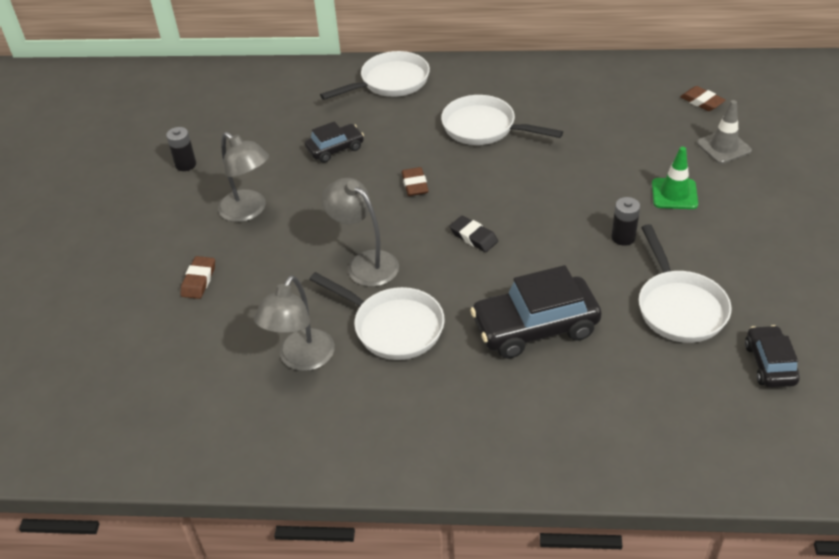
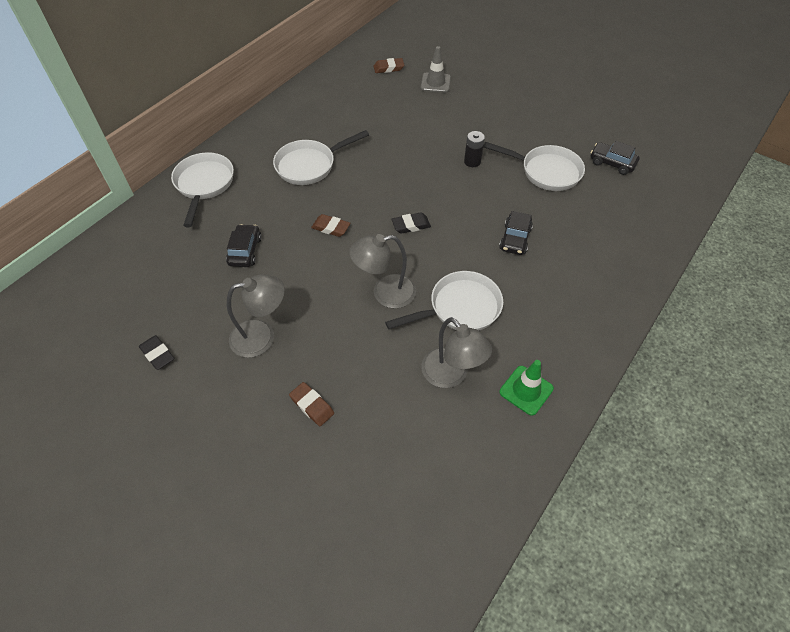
camera: 60 degrees left, 10 degrees up
(185, 164) = (157, 354): black battery -> black eraser
(535, 327) = (515, 239): black car -> black car, size x0.56
(674, 194) = (455, 122): green traffic cone -> green traffic cone (526, 390)

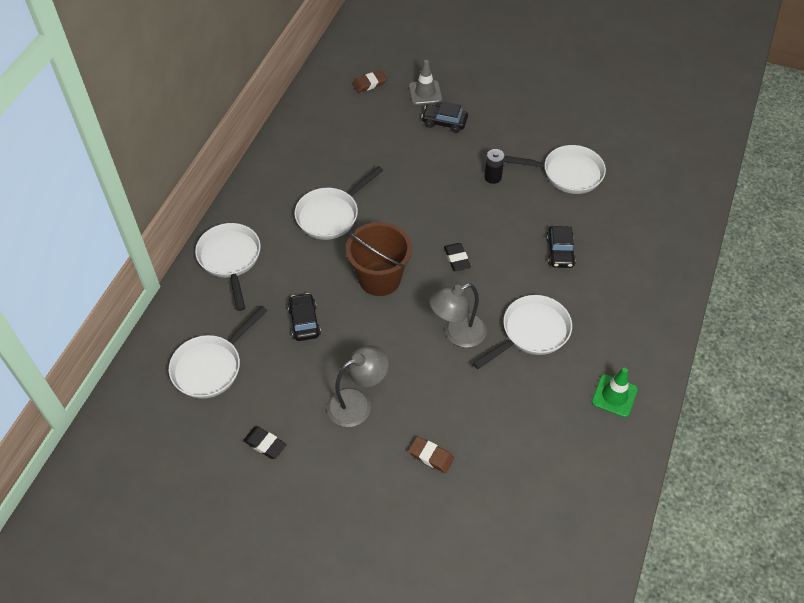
camera: 15 degrees left, 0 degrees up
(142, 272) = (211, 367): none -> white pan
(331, 228) = (379, 278): brown eraser -> brown bucket
(411, 225) = (457, 259): black eraser -> black eraser turned 75 degrees counterclockwise
(451, 375) = (545, 398): grey lamp -> none
(612, 163) = (627, 151): black car -> black car (444, 122)

